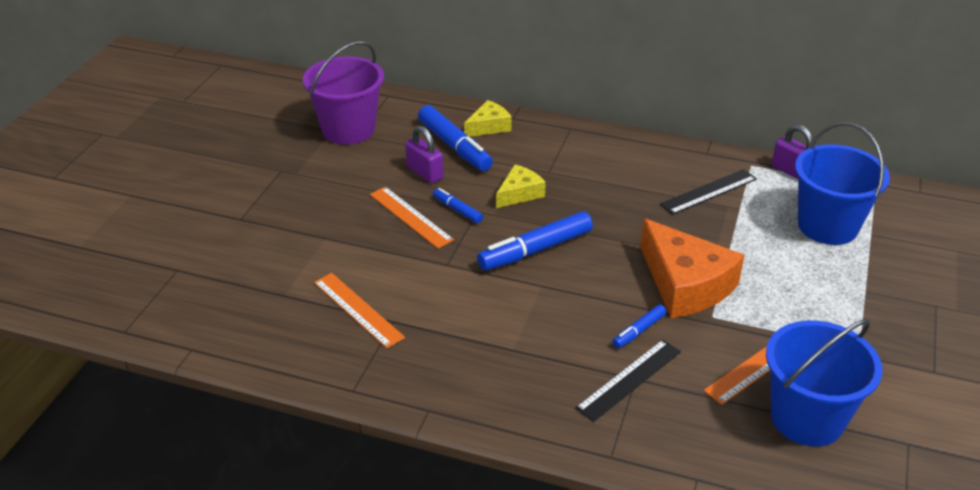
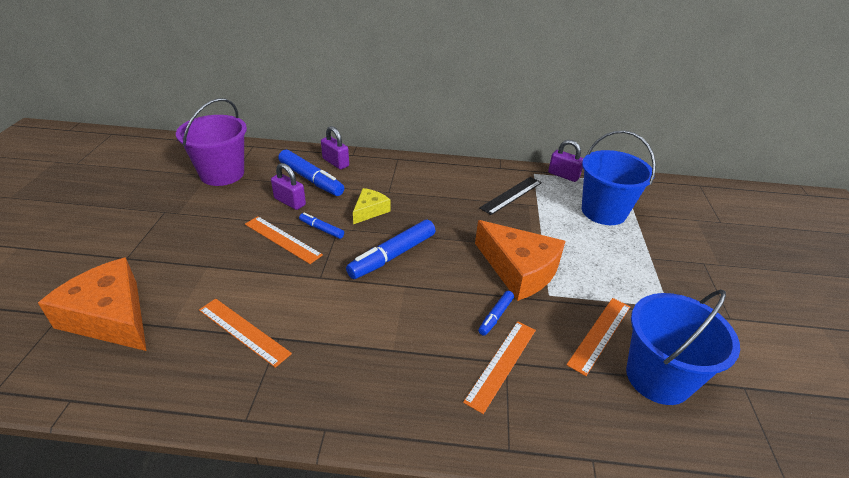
camera: 15 degrees left, 0 degrees up
(226, 278) = (110, 317): none -> orange cheese
(489, 126) = (335, 162): yellow cheese -> purple padlock
(629, 379) = (501, 364): black ruler -> orange ruler

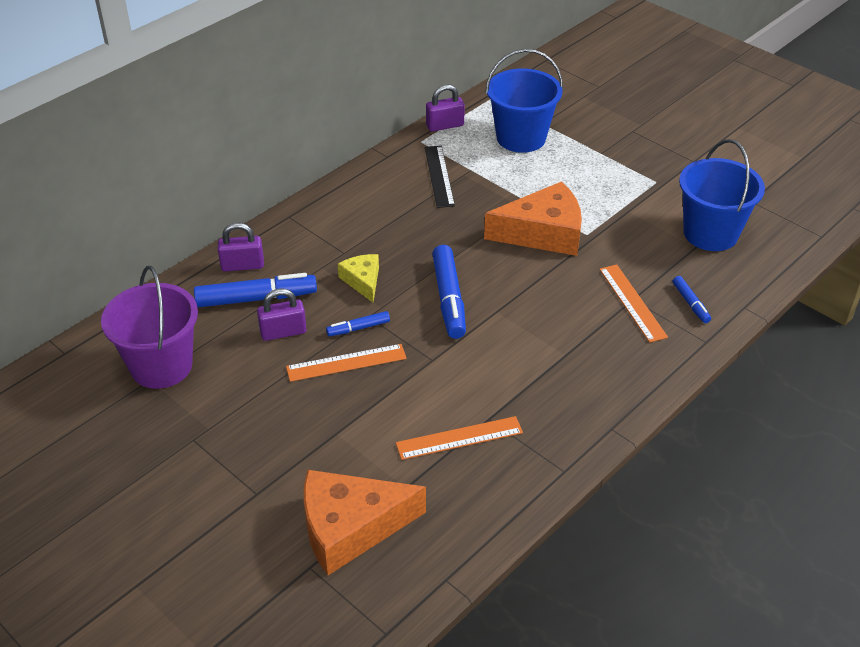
camera: 50 degrees left, 5 degrees up
(495, 316) = (582, 277): blue marker -> blue marker (690, 303)
(600, 334) = (650, 234): orange ruler -> none

